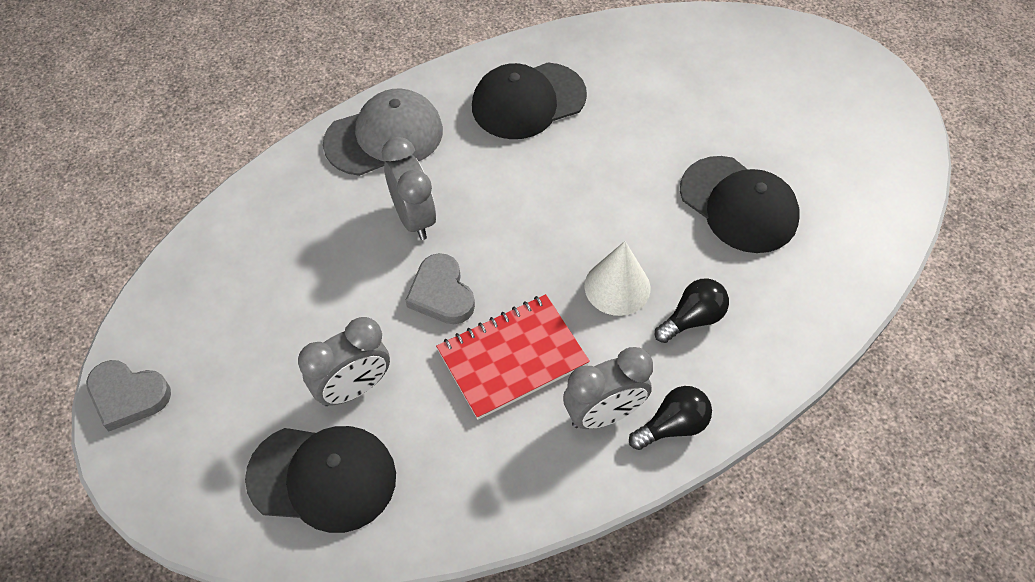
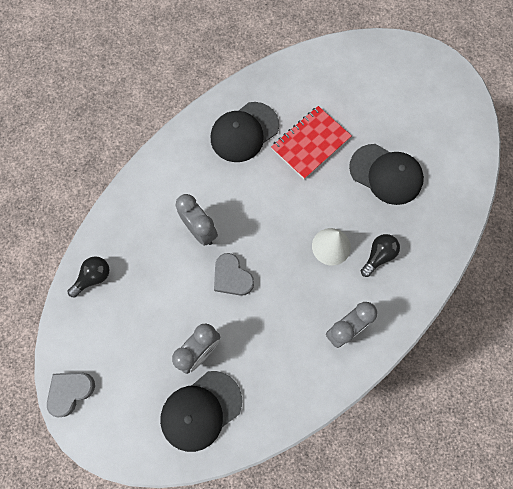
camera: 15 degrees left, 15 degrees up
(128, 396) = (70, 391): grey heart -> grey heart turned 135 degrees clockwise
(322, 477) = (201, 410): black cap -> black cap turned 150 degrees clockwise
(384, 137) = (164, 178): grey cap -> none
(512, 358) = (285, 307): red notebook -> red notebook (310, 143)
(672, 426) = (384, 326): black light bulb -> black light bulb (93, 277)

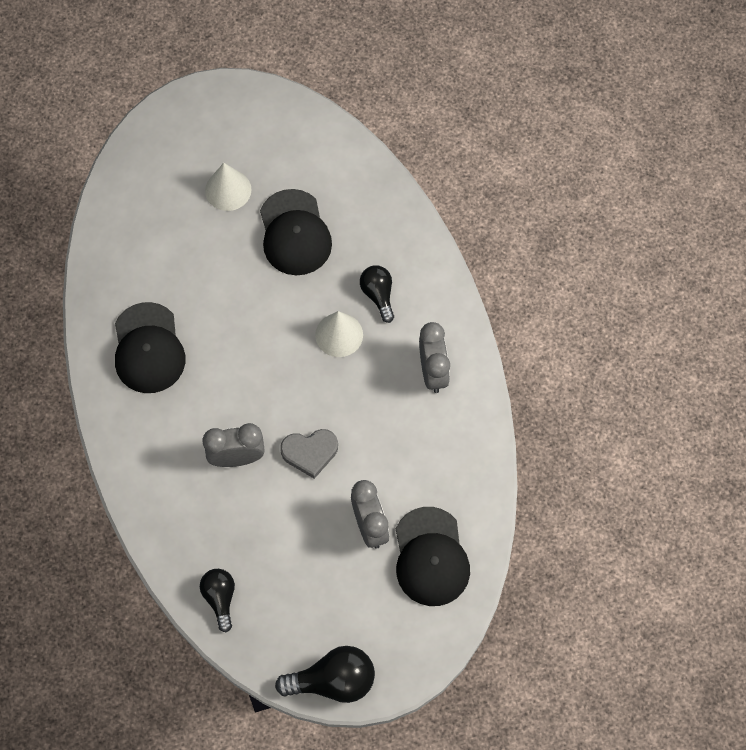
camera: 60 degrees left, 5 degrees down
(70, 391) = (333, 681): grey heart -> black light bulb
(310, 143) = (209, 287): red notebook -> none
(386, 174) = (294, 233): black cap -> black cap turned 105 degrees clockwise
(387, 115) = (228, 190): none -> white cone

